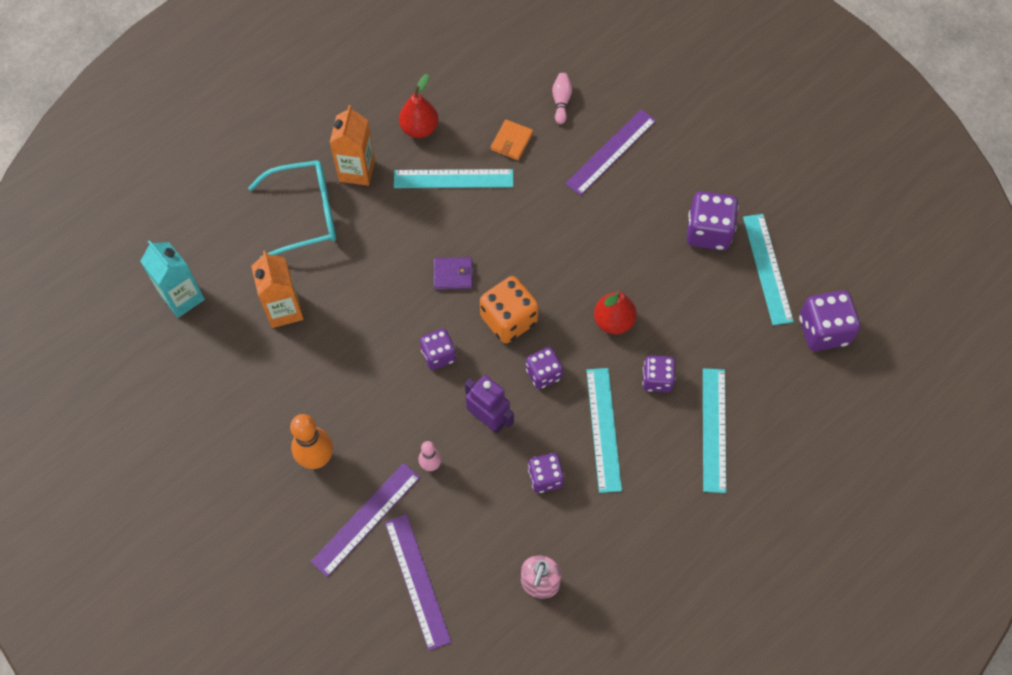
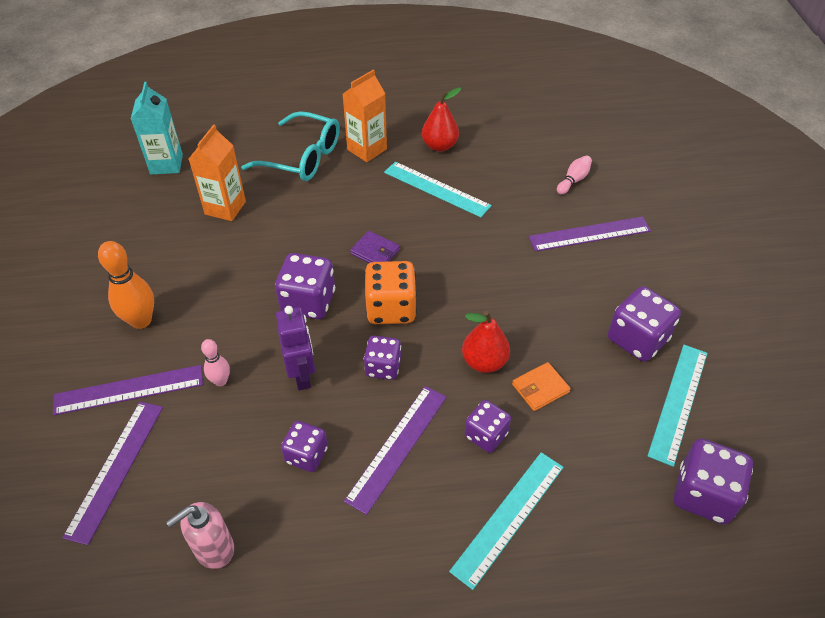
camera: 35 degrees right, 15 degrees down
(438, 355) = (308, 302): purple dice -> purple dice, size x1.56
(511, 141) = (507, 187): orange wallet -> orange wallet (540, 388)
(604, 429) = (398, 447): turquoise ruler -> purple ruler

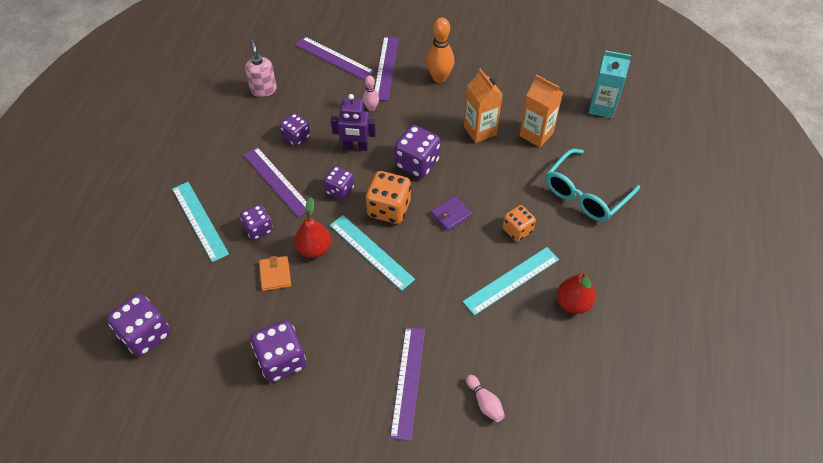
camera: 110 degrees right, 5 degrees up
(367, 149) = (584, 243): orange carton -> orange carton (480, 130)
(372, 197) = (517, 230): none -> orange dice
(678, 402) = (215, 358): turquoise ruler -> turquoise ruler (371, 252)

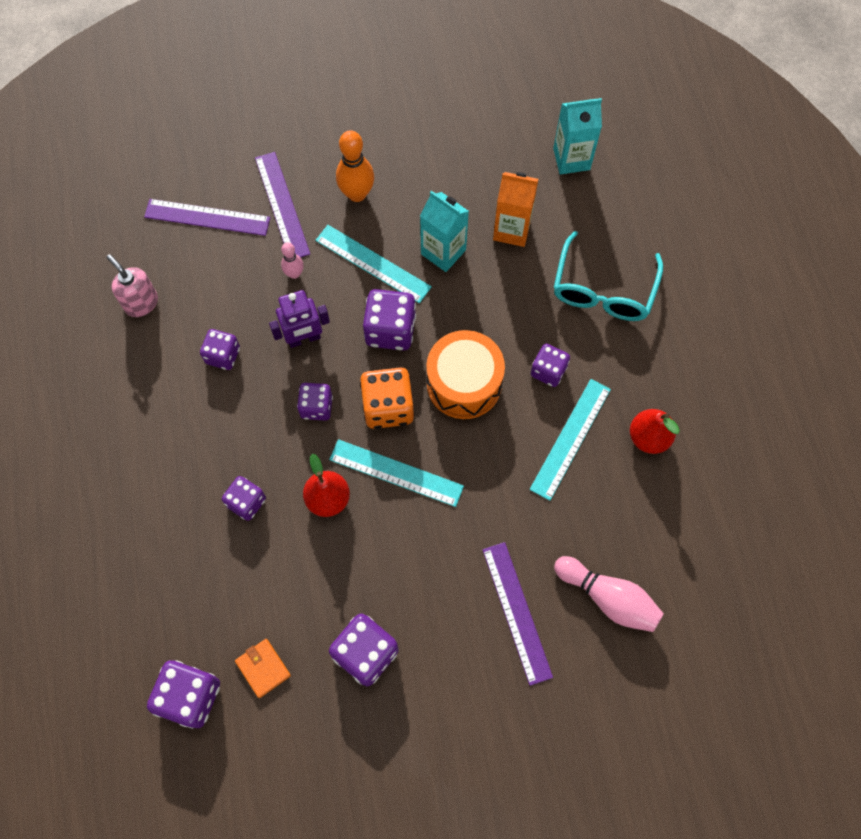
camera: 25 degrees left, 15 degrees up
(200, 220) = (168, 523): turquoise ruler -> turquoise ruler (373, 263)
(275, 274) = (300, 552): orange wallet -> orange wallet (263, 668)
(276, 181) = (232, 428): purple ruler -> none
(451, 215) = (464, 383): purple wallet -> orange drum
(480, 130) = (443, 252): orange carton -> turquoise carton
(484, 402) = (608, 598): pink bowling pin -> pink bowling pin, size x1.76
(517, 230) = (548, 371): orange dice -> purple dice

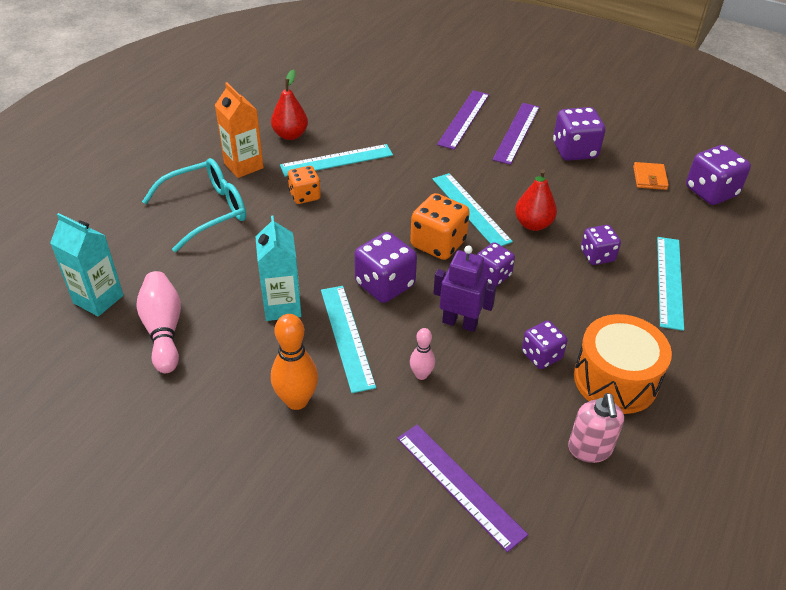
camera: 140 degrees left, 25 degrees down
(167, 519) = (670, 281): none -> turquoise ruler
(282, 205) = (374, 441): purple ruler -> purple ruler (516, 132)
(464, 383) = (369, 223): orange drum -> orange drum (615, 379)
(512, 230) = (212, 285): orange carton -> orange carton (243, 166)
(548, 371) = (305, 196): purple dice -> orange dice
(608, 598) = (405, 98): pink bowling pin -> pink bowling pin (163, 330)

